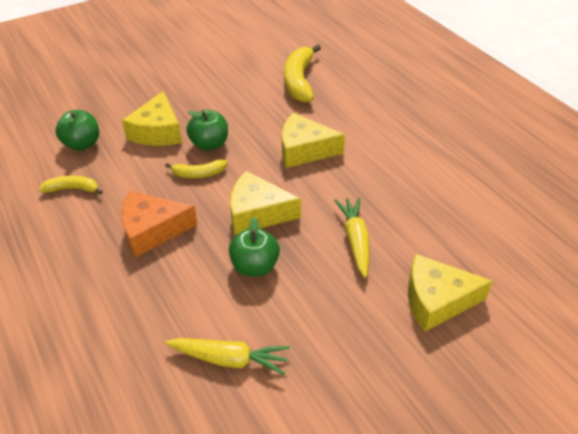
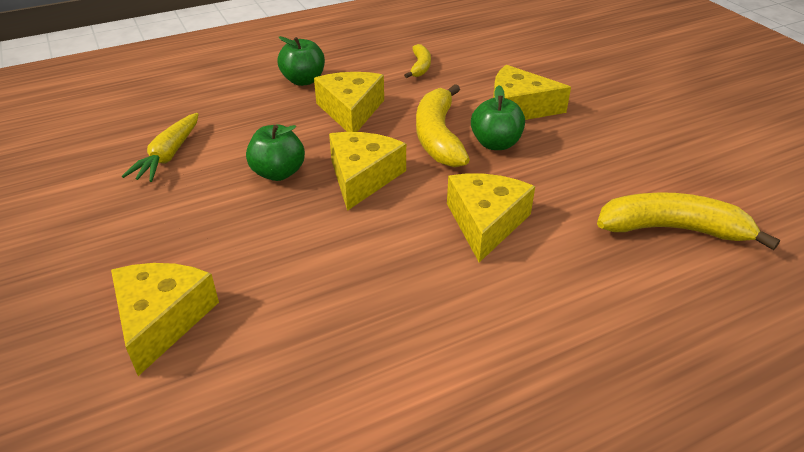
camera: 95 degrees right, 5 degrees down
(82, 144) = (492, 66): green apple -> green apple (303, 80)
(152, 230) = (351, 111): orange cheese -> yellow cheese
(199, 174) = (438, 137): yellow banana -> yellow banana, size x1.86
(355, 240) = (294, 255): yellow carrot -> none

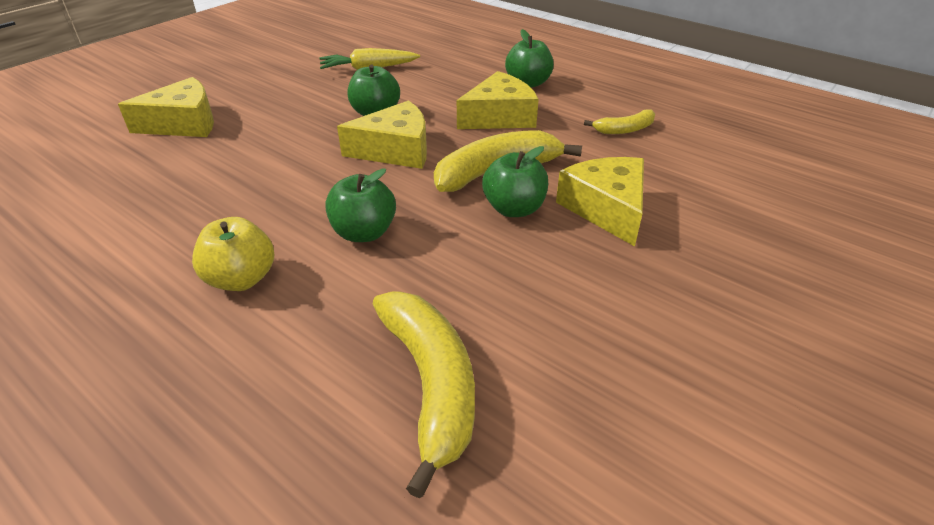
camera: 65 degrees right, 0 degrees up
(486, 223) = (364, 233): yellow cheese -> green apple
(517, 305) = (241, 279): none -> yellow apple

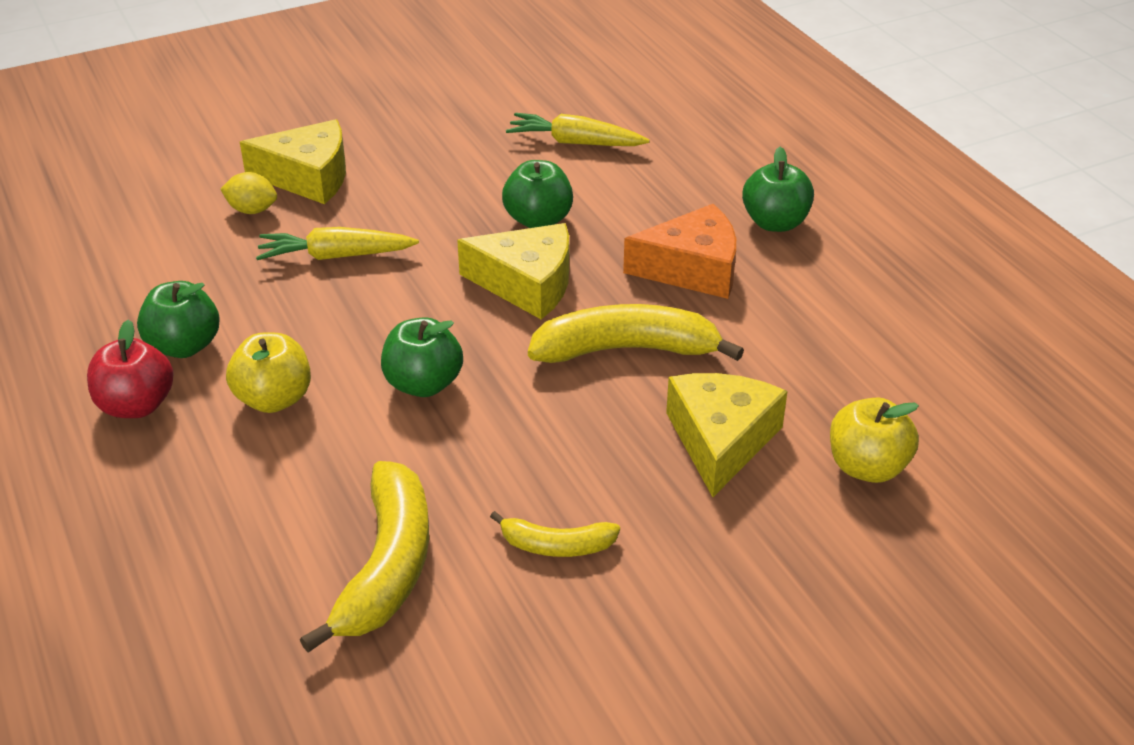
camera: 25 degrees right, 0 degrees up
(107, 322) = (136, 406): none -> red apple
(147, 153) = (252, 210): none -> yellow lemon
(236, 166) = (335, 256): none -> yellow carrot
(499, 117) = (692, 269): yellow cheese -> orange cheese
(514, 209) = (609, 406): green apple -> green apple (184, 346)
(624, 129) = (846, 335): yellow banana -> yellow banana (556, 545)
(710, 198) = (867, 467): none -> yellow apple

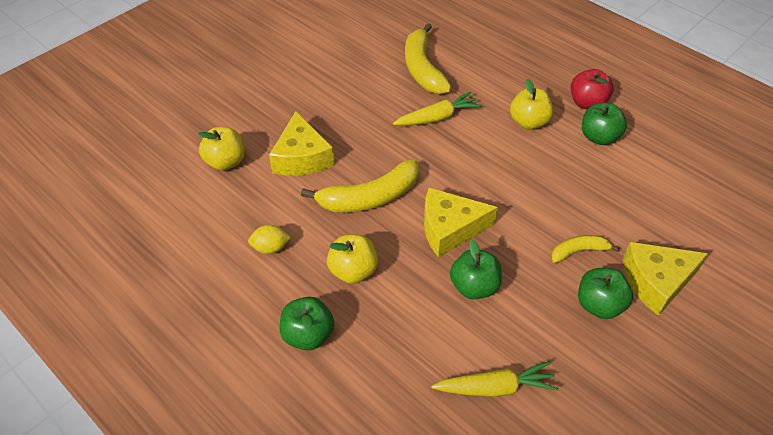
camera: 160 degrees right, 10 degrees up
(252, 210) = (661, 239): yellow lemon -> yellow lemon (270, 248)
(335, 256) = (577, 217): yellow carrot -> yellow carrot (437, 118)
(423, 384) = (464, 148): green apple -> green apple (599, 305)
(556, 545) = (359, 92): yellow banana -> yellow banana (579, 251)
(692, 269) = (353, 271): orange cheese -> yellow apple

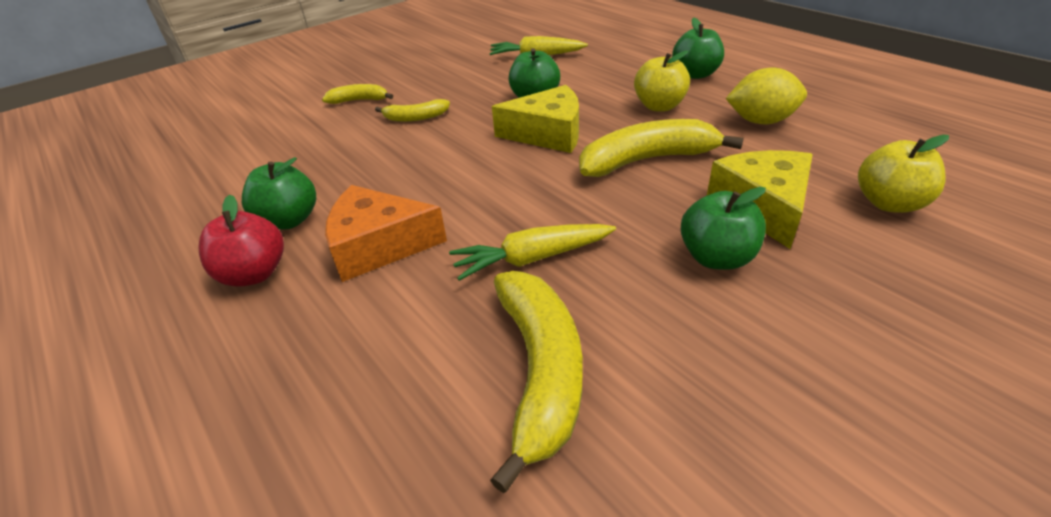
camera: 170 degrees left, 10 degrees down
(270, 248) = (761, 121): yellow lemon -> yellow lemon, size x1.56
(529, 122) = (379, 245): yellow apple -> orange cheese
(599, 305) = (424, 89): green apple -> green apple (716, 257)
(656, 281) = (359, 100): yellow cheese -> yellow banana

